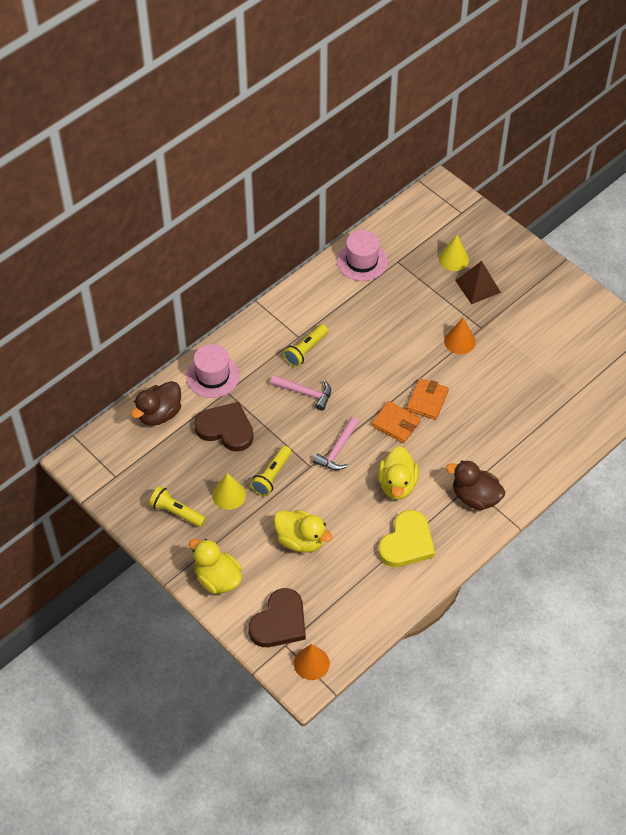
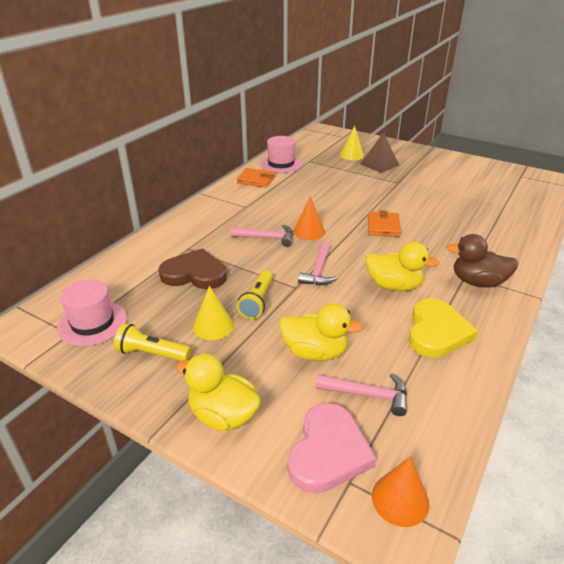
camera: 15 degrees left, 20 degrees down
(159, 414) = (118, 274): brown duck -> none
(212, 376) = (171, 240): pink hat -> pink hat (92, 323)
(279, 622) = (328, 451): brown heart -> pink heart
(306, 350) = (256, 213): yellow flashlight -> none
(324, 586) = (367, 395): none -> pink hammer
(396, 424) = (364, 244): orange wallet -> orange wallet (256, 180)
(397, 484) = (394, 286): yellow duck -> yellow duck turned 60 degrees counterclockwise
(459, 341) = (386, 191): orange cone -> orange cone (309, 231)

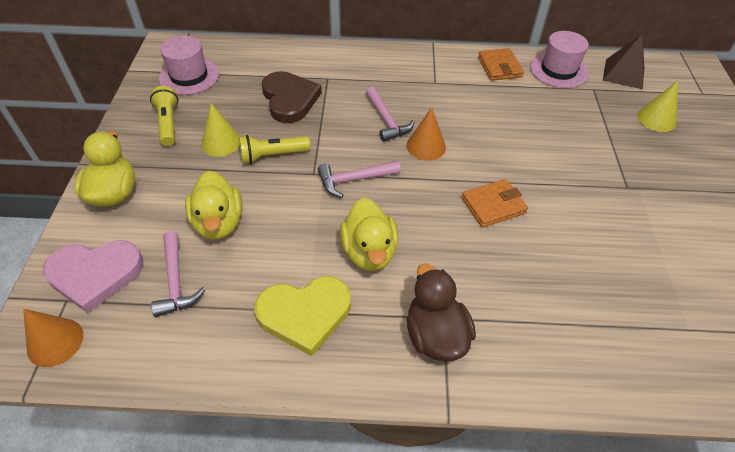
camera: 60 degrees right, 15 degrees up
(379, 164) = (661, 153): brown pyramid -> brown pyramid (623, 74)

